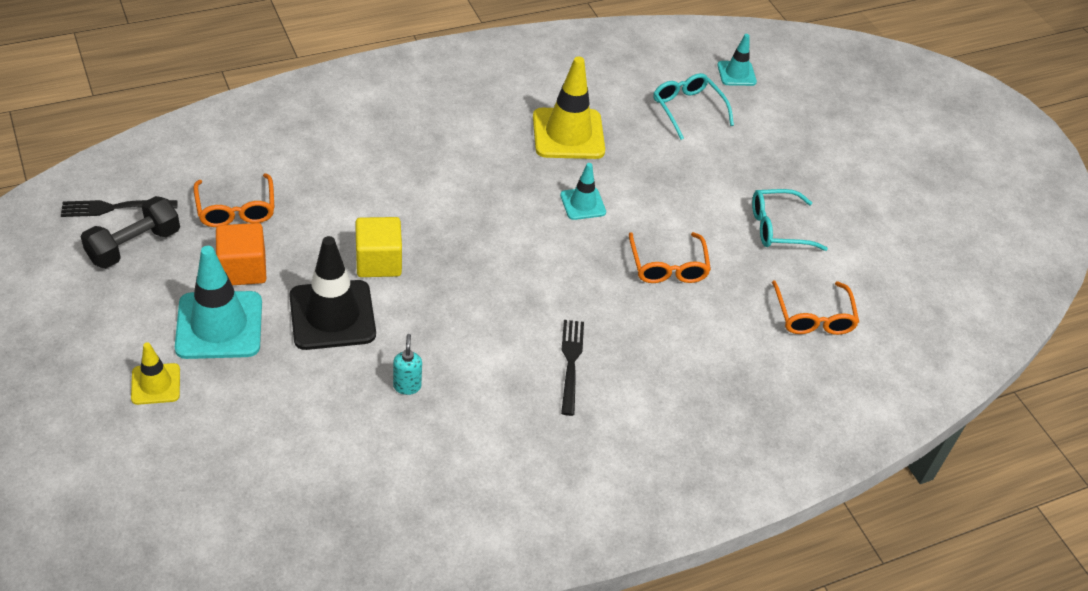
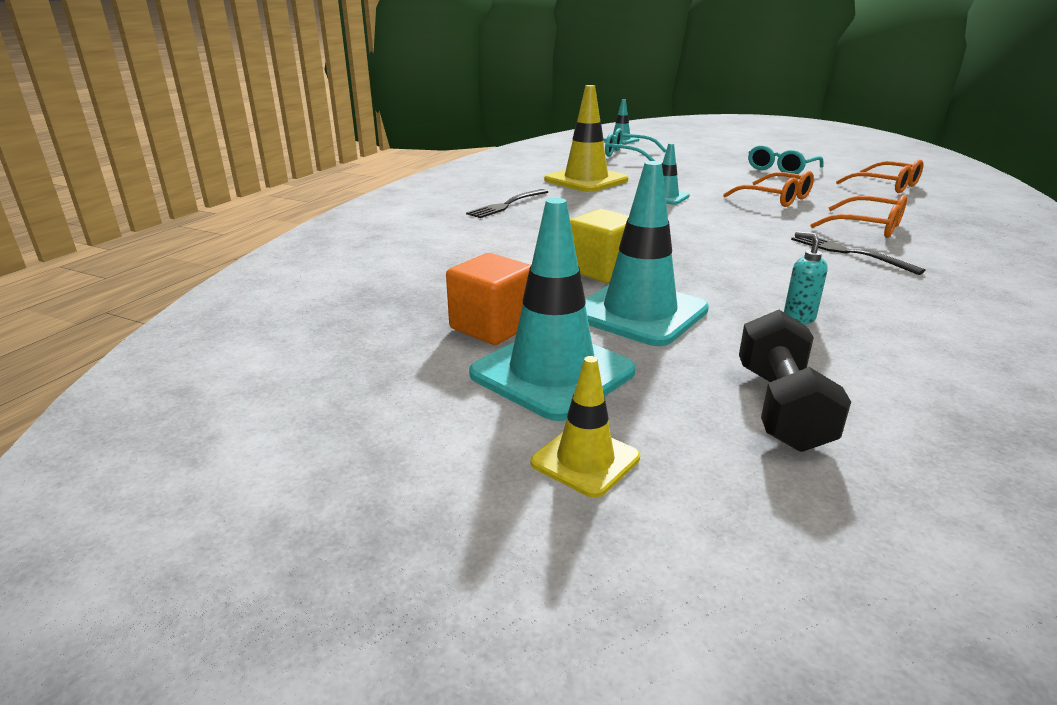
camera: 35 degrees left, 20 degrees down
(114, 208) = (250, 353): black fork -> black fork (507, 205)
(134, 246) = (329, 368): black dumbbell -> black dumbbell (781, 407)
(236, 210) = (406, 298): orange glasses -> orange glasses (868, 227)
(332, 315) = (639, 313): black traffic cone -> turquoise traffic cone

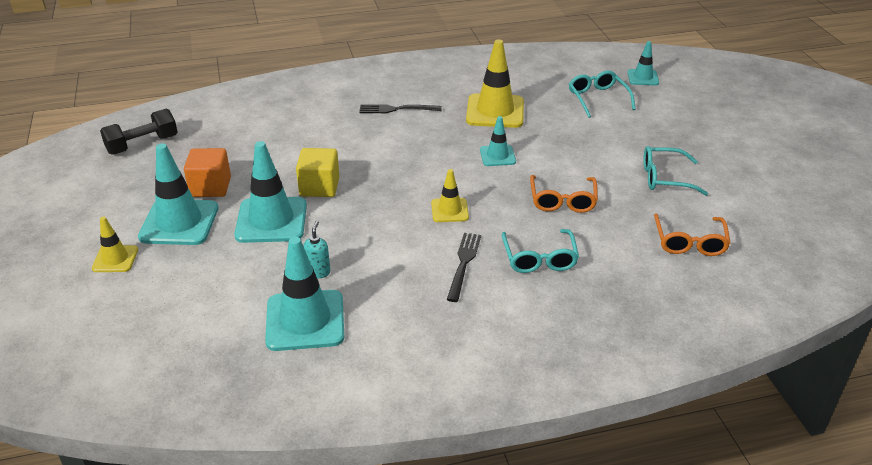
camera: 50 degrees right, 10 degrees up
(739, 234) = (449, 210): none -> yellow traffic cone
(781, 407) = (203, 294): black dumbbell -> black dumbbell (142, 145)
(868, 227) = (539, 259): orange glasses -> turquoise glasses
(910, 354) = (305, 320): none -> turquoise traffic cone

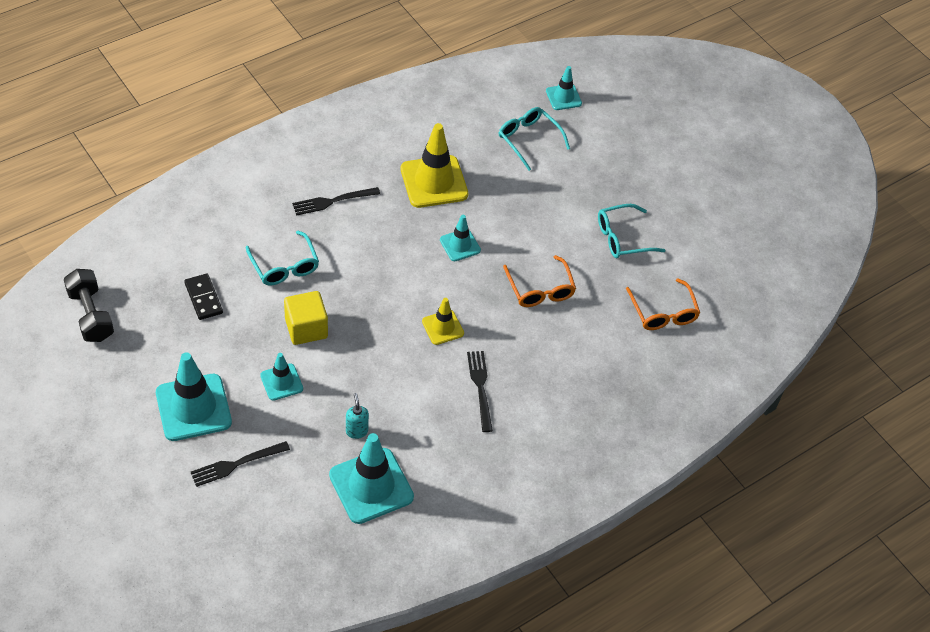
camera: 25 degrees left, 15 degrees up
(115, 259) = (158, 466): yellow traffic cone -> none
(142, 145) = (91, 315): black dumbbell -> black dumbbell turned 60 degrees counterclockwise
(187, 273) = (236, 464): none -> black fork
(210, 187) = (198, 355): orange cube -> none
(243, 151) = (203, 298): none -> black domino
(271, 220) = (281, 382): turquoise traffic cone -> turquoise traffic cone, size x0.54
(539, 259) = (543, 365): turquoise glasses -> turquoise glasses (284, 266)

